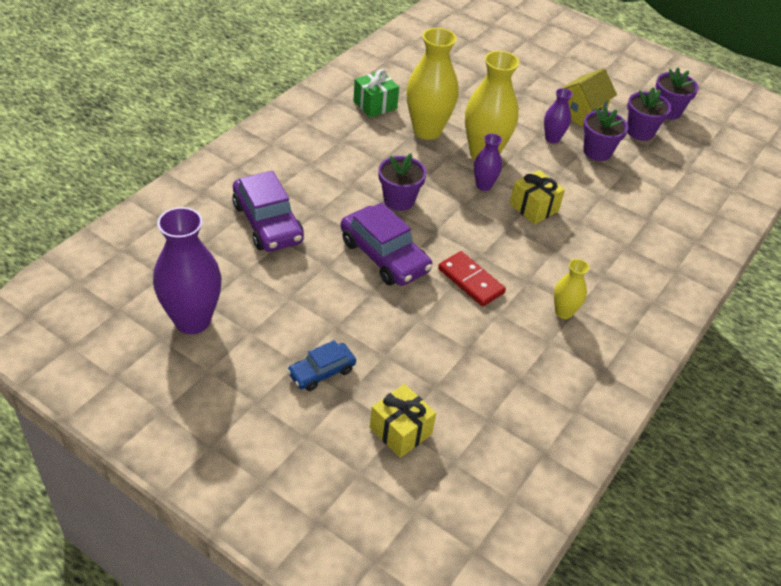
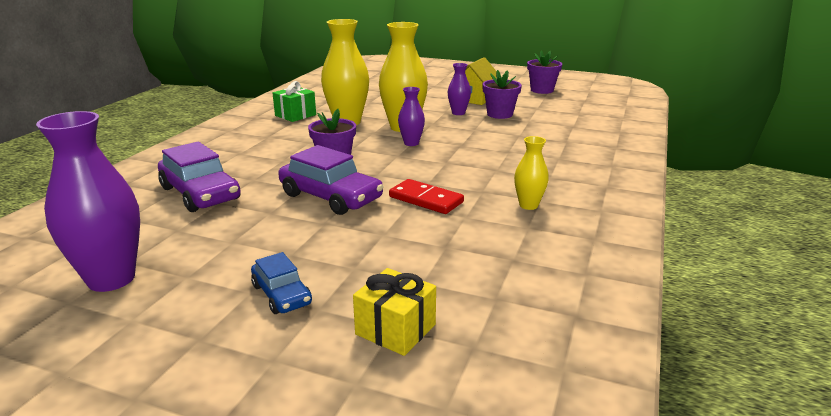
camera: 10 degrees left, 20 degrees down
(321, 372) = (281, 294): blue car -> blue car turned 75 degrees counterclockwise
(534, 208) = (463, 149): yellow gift -> none
(640, 132) = (527, 101): purple flower pot -> none

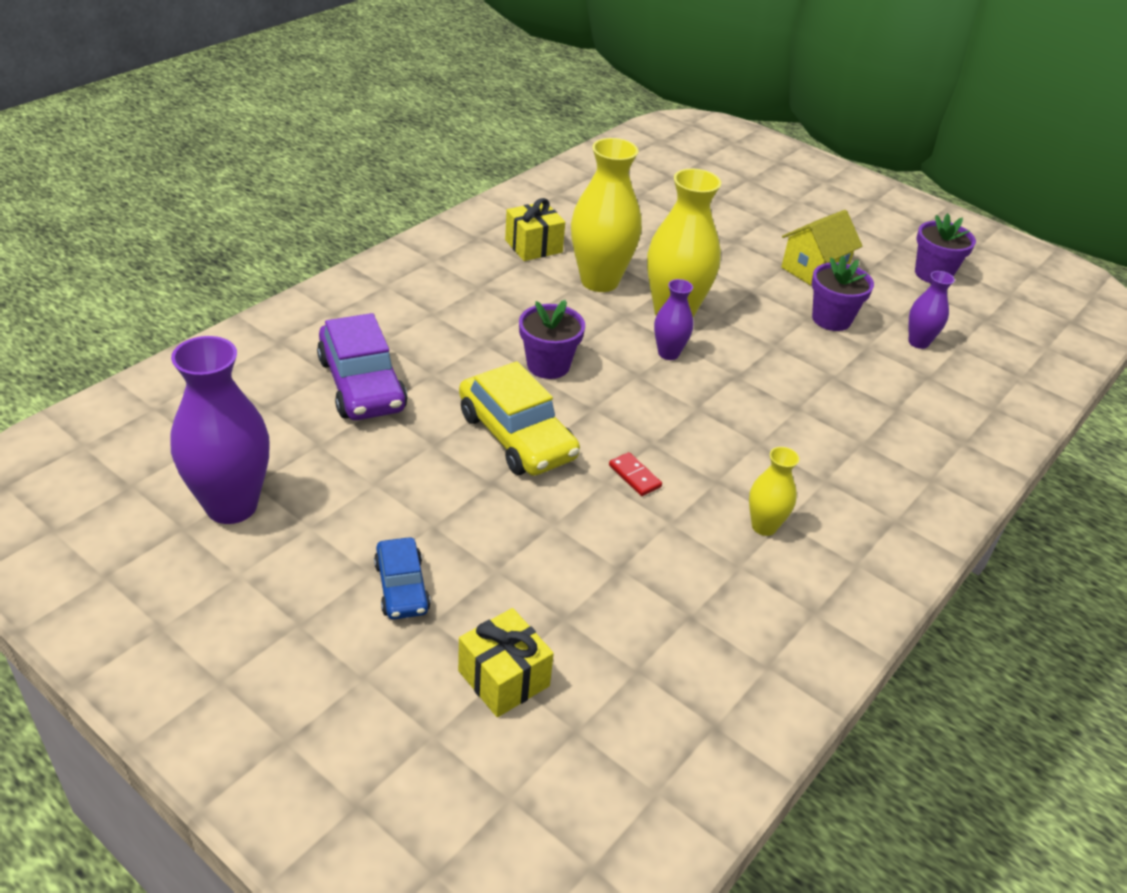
camera: 15 degrees right, 15 degrees up
(295, 115) = (533, 246): green gift -> yellow gift
(330, 197) = (516, 436): purple car -> yellow car
(426, 200) = (634, 476): red domino -> red domino, size x0.58
(458, 113) = (770, 300): purple vase -> purple vase (918, 342)

